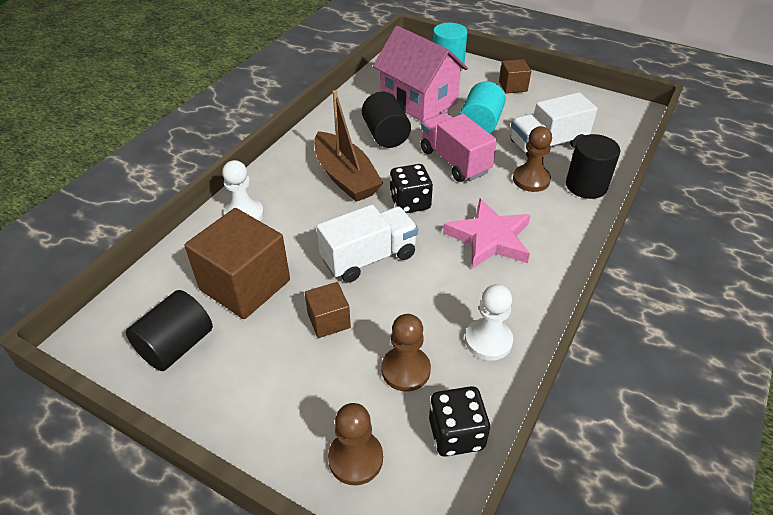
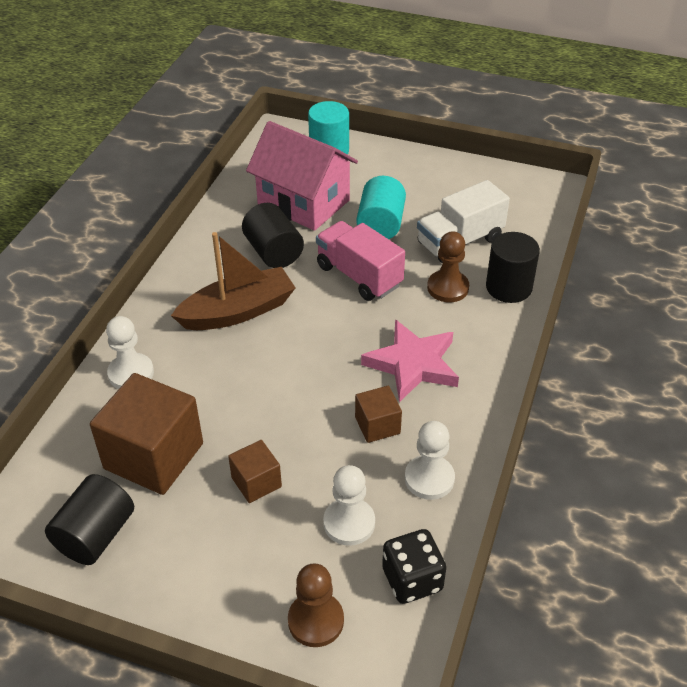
camera: 10 degrees left, 0 degrees up
(345, 177) = (238, 311): brown boat -> brown boat turned 75 degrees counterclockwise
(369, 257) = (285, 405): white truck -> none
(405, 370) = (349, 523): brown pawn -> white pawn
(410, 203) = (318, 333): black dice -> none
(513, 86) = (410, 170): brown cube -> brown cube (377, 425)

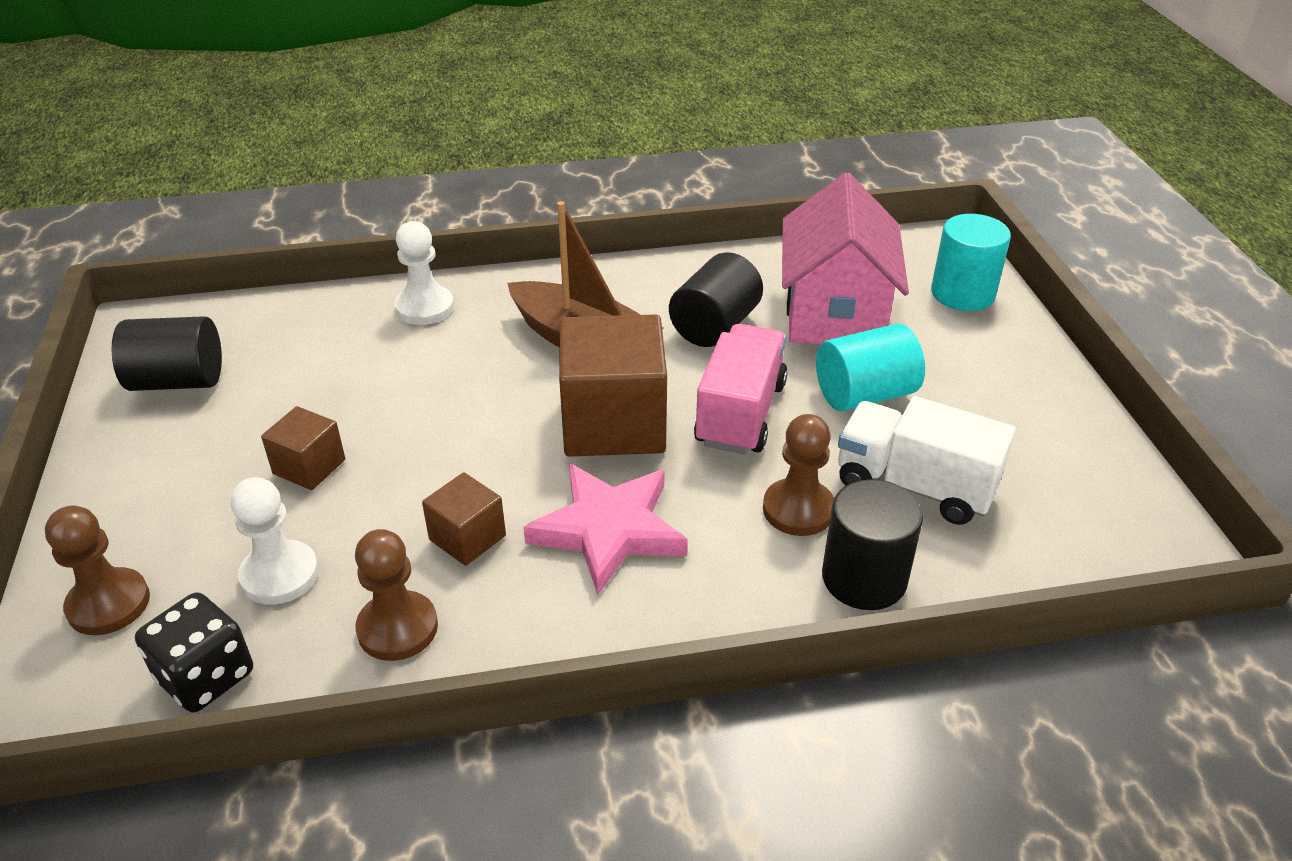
camera: 60 degrees right, 5 degrees down
(154, 456) = (310, 373): brown cube -> brown cube (613, 423)
(429, 478) = (397, 628): white pawn -> brown pawn

